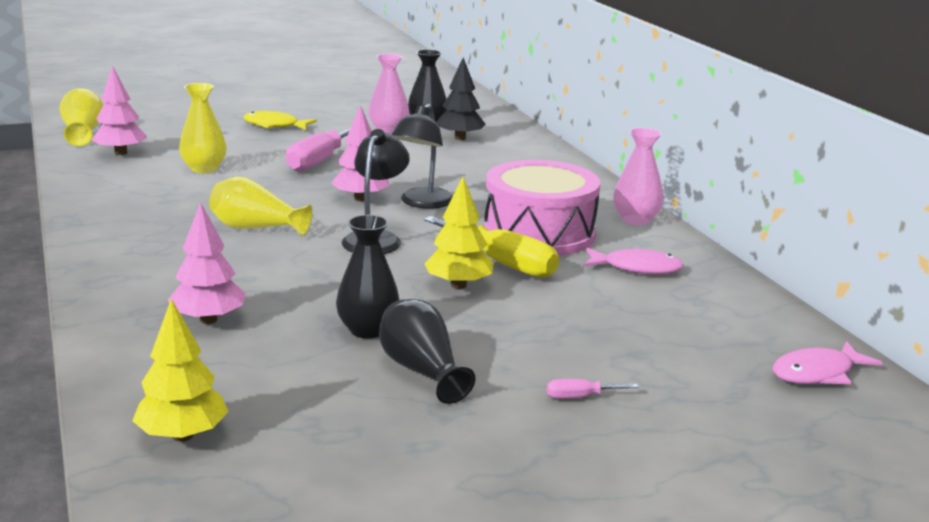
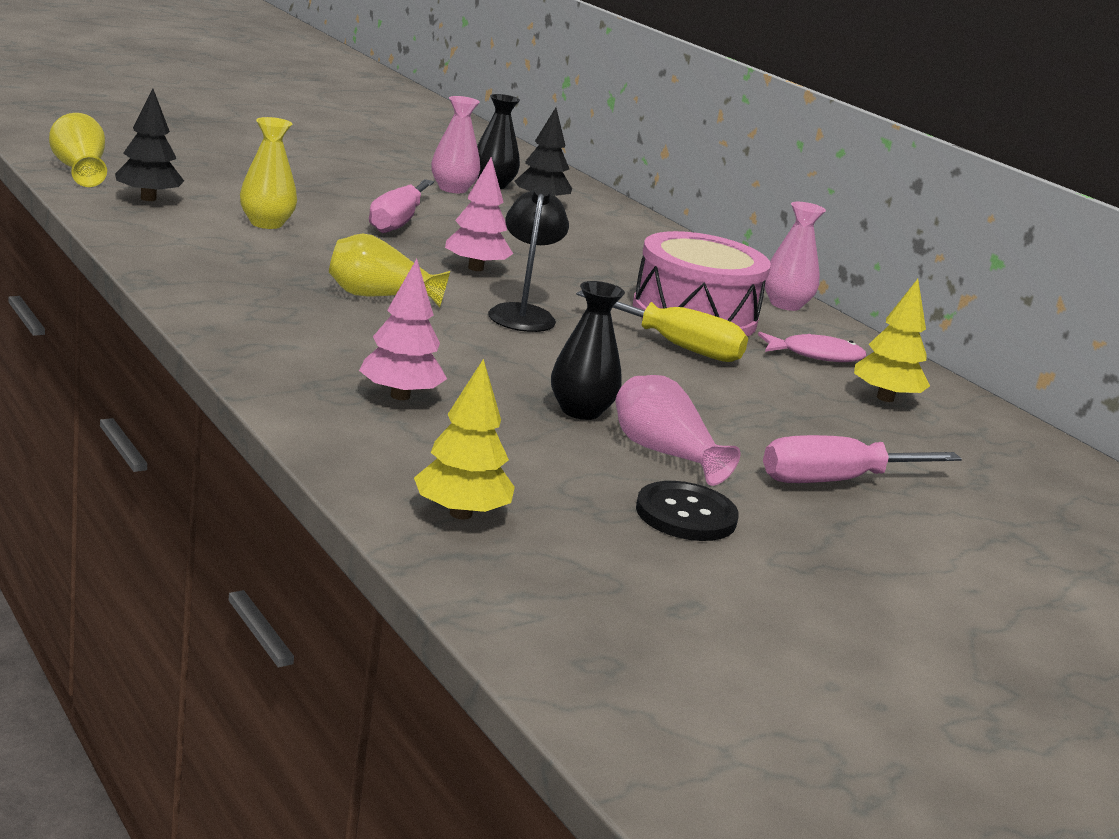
camera: 15 degrees left, 0 degrees up
(121, 153) = (148, 198): pink tree -> black tree
(275, 125) = (313, 175): yellow fish -> none
(403, 435) = (686, 515): none -> black button
(421, 371) = (664, 453): black vase -> pink vase
(422, 203) = (548, 276): black lamp -> none
(458, 285) = (645, 367): yellow tree -> yellow tree (885, 398)
(580, 397) = (835, 481): pink screwdriver -> pink screwdriver, size x2.27
(817, 373) = (1042, 462): pink fish -> none

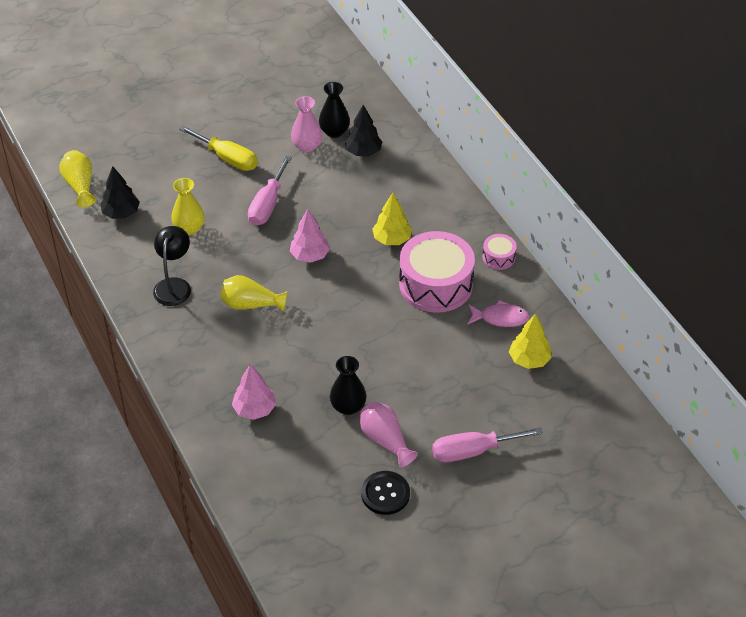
camera: 10 degrees right, 25 degrees up
(460, 513) = (275, 509): yellow tree -> yellow tree (392, 239)
(522, 314) = (331, 306): black lamp -> black lamp (174, 285)
(676, 346) = (416, 325): yellow screwdriver -> yellow screwdriver (227, 158)
(785, 304) = (498, 257): pink vase -> pink drum

